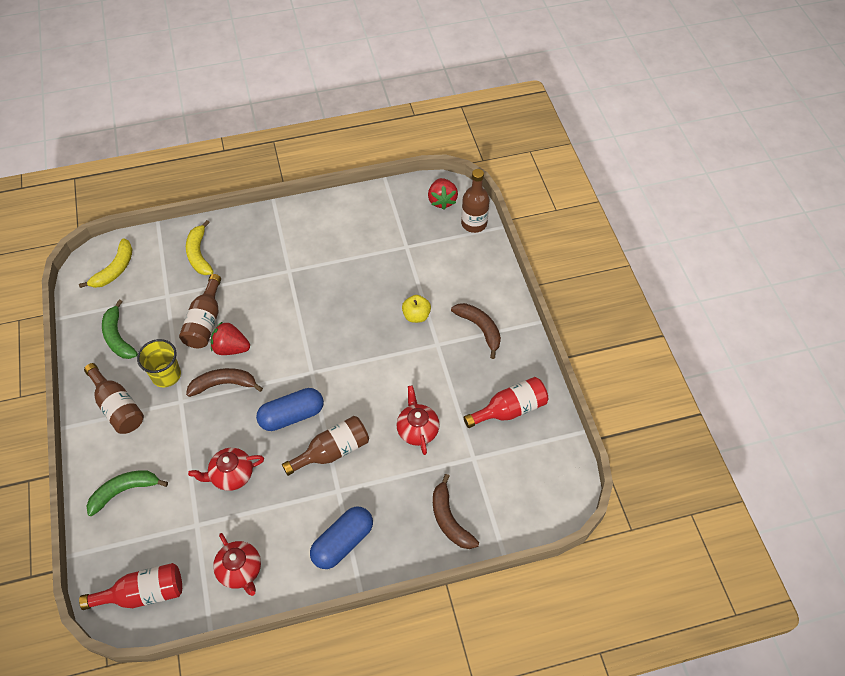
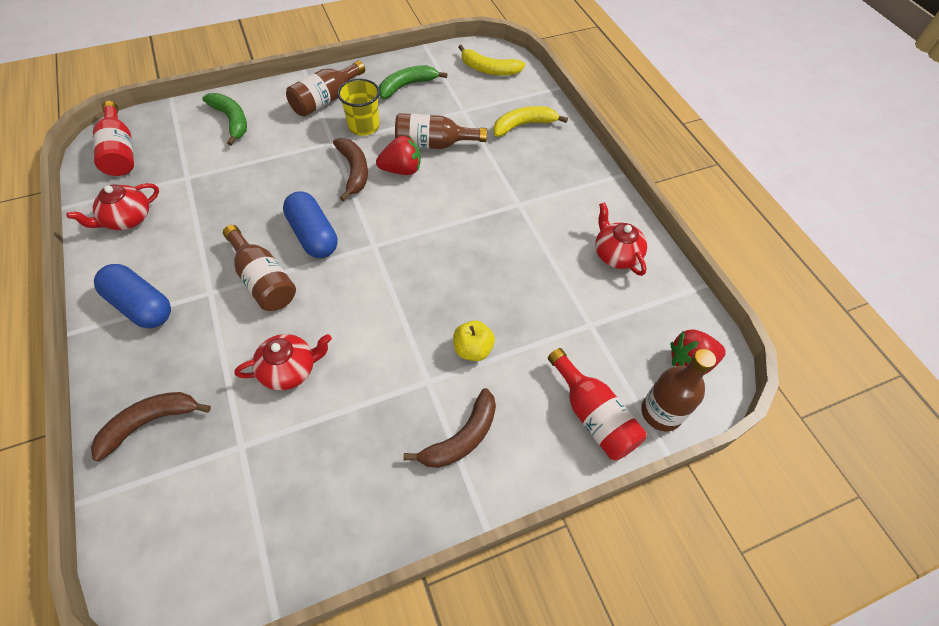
camera: 80 degrees right, 0 degrees up
(231, 348) = (401, 170): red strawberry -> red strawberry turned 75 degrees clockwise
(231, 475) = (241, 195): red teapot -> red teapot (616, 254)
(510, 409) = (319, 493): red bottle -> red bottle (593, 415)

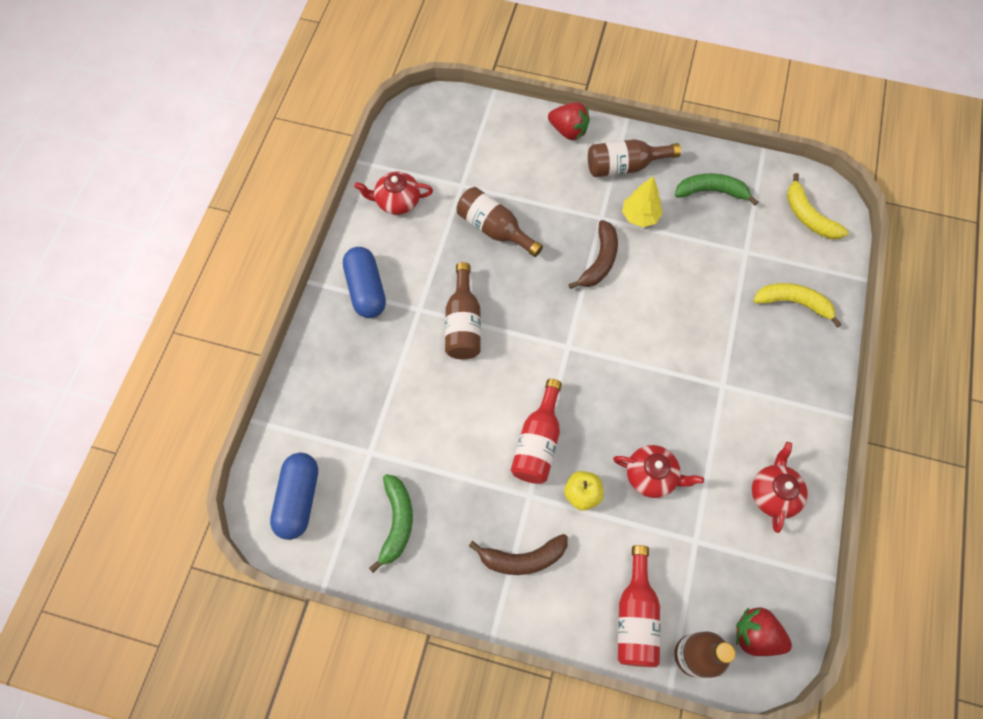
camera: 40 degrees right, 10 degrees up
(120, 152) = (425, 128): red bottle -> red bottle (538, 442)
(150, 423) = (323, 392): brown banana -> none
(231, 120) = (530, 144): green banana -> green banana (397, 522)
(289, 370) = (436, 415): red teapot -> red teapot (651, 476)
(313, 235) = (526, 305): blue capsule -> blue capsule (298, 499)
(364, 126) = (640, 216): yellow cup -> yellow tree
(401, 170) = (642, 284): red strawberry -> red strawberry (568, 131)
(433, 144) = (690, 273): brown bottle -> brown bottle (494, 229)

